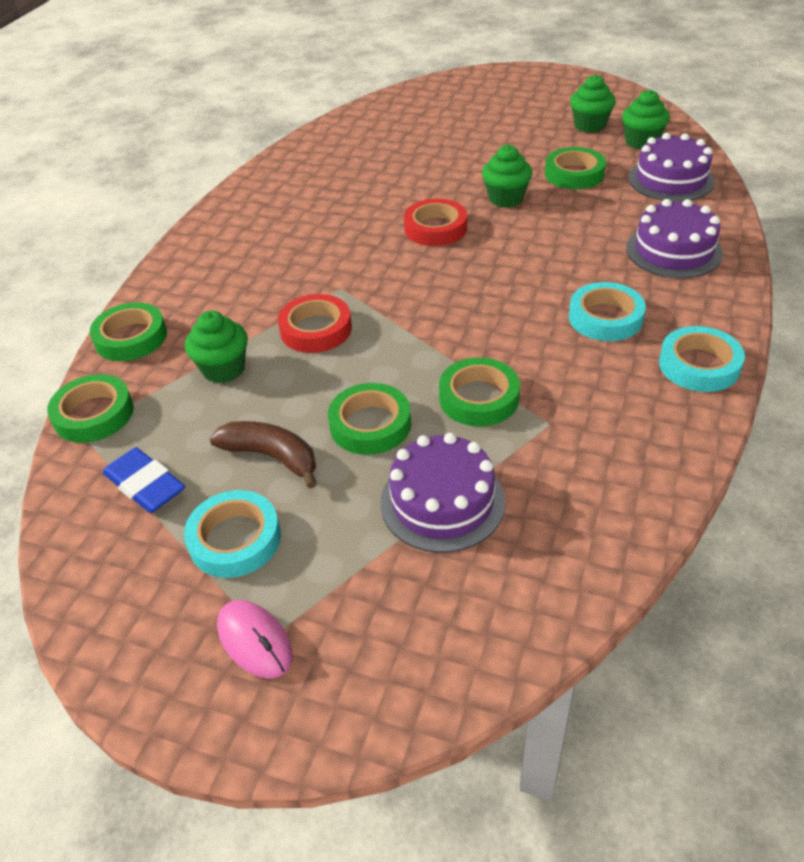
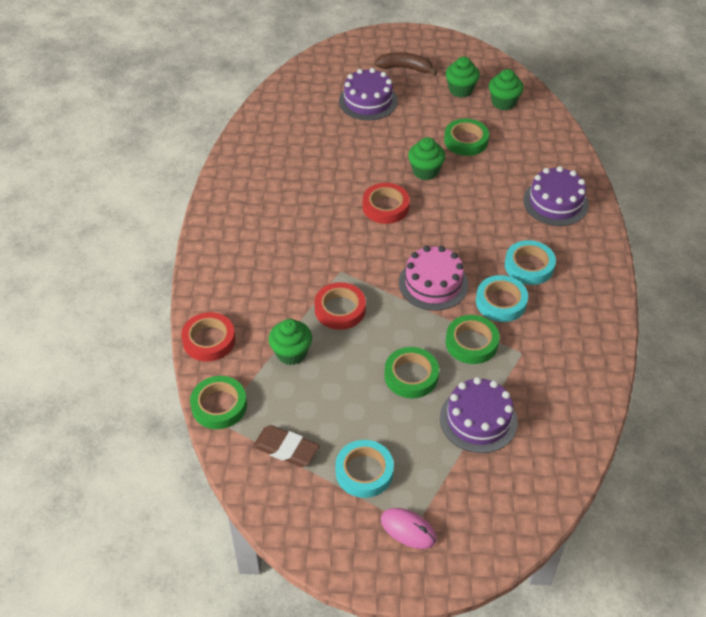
camera: 20 degrees left, 5 degrees up
(131, 338) = (209, 340): green tape -> red tape
(145, 485) = (286, 449): blue eraser -> brown eraser
(272, 456) = (358, 411): brown banana -> brown banana (405, 68)
(457, 319) = (433, 283): none -> pink cake
(671, 180) = (535, 137): purple cake -> purple cake (368, 101)
(699, 365) = (597, 293): turquoise tape -> turquoise tape (501, 302)

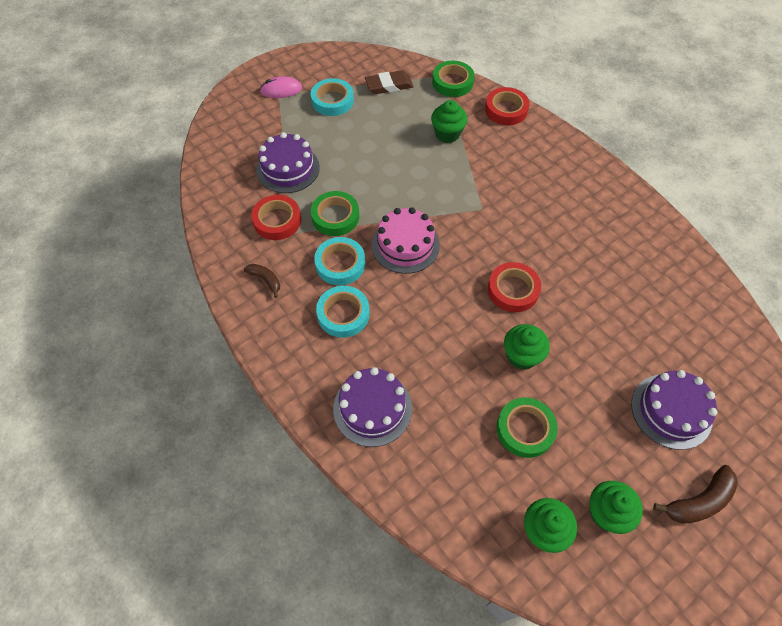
camera: 140 degrees right, 10 degrees up
(340, 309) = (450, 181): red tape -> red tape (277, 220)
(411, 376) = (356, 168): green tape -> none
(574, 328) = (265, 280): none -> brown banana

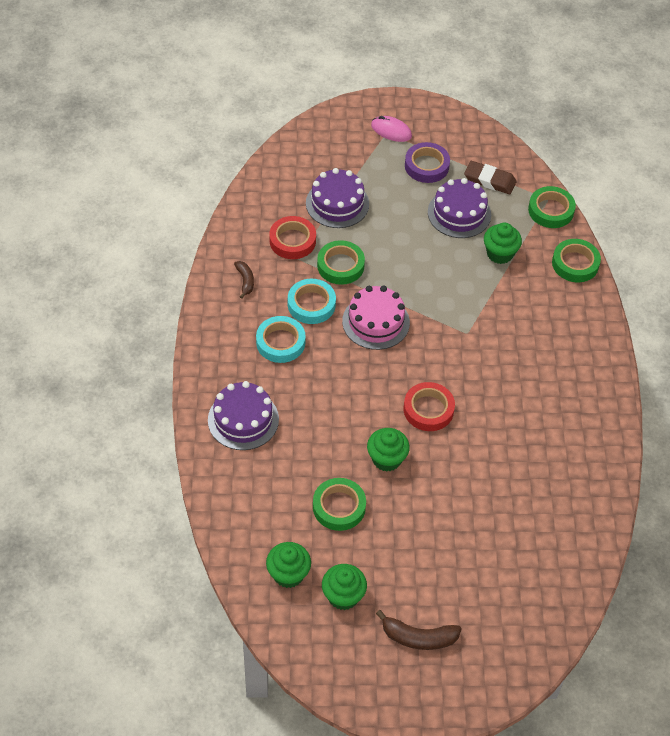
camera: 35 degrees right, 5 degrees down
(332, 101) = (426, 166): turquoise tape -> purple tape
(506, 110) = (575, 264): red tape -> green tape
(671, 411) = (463, 572): purple cake -> purple cake (459, 213)

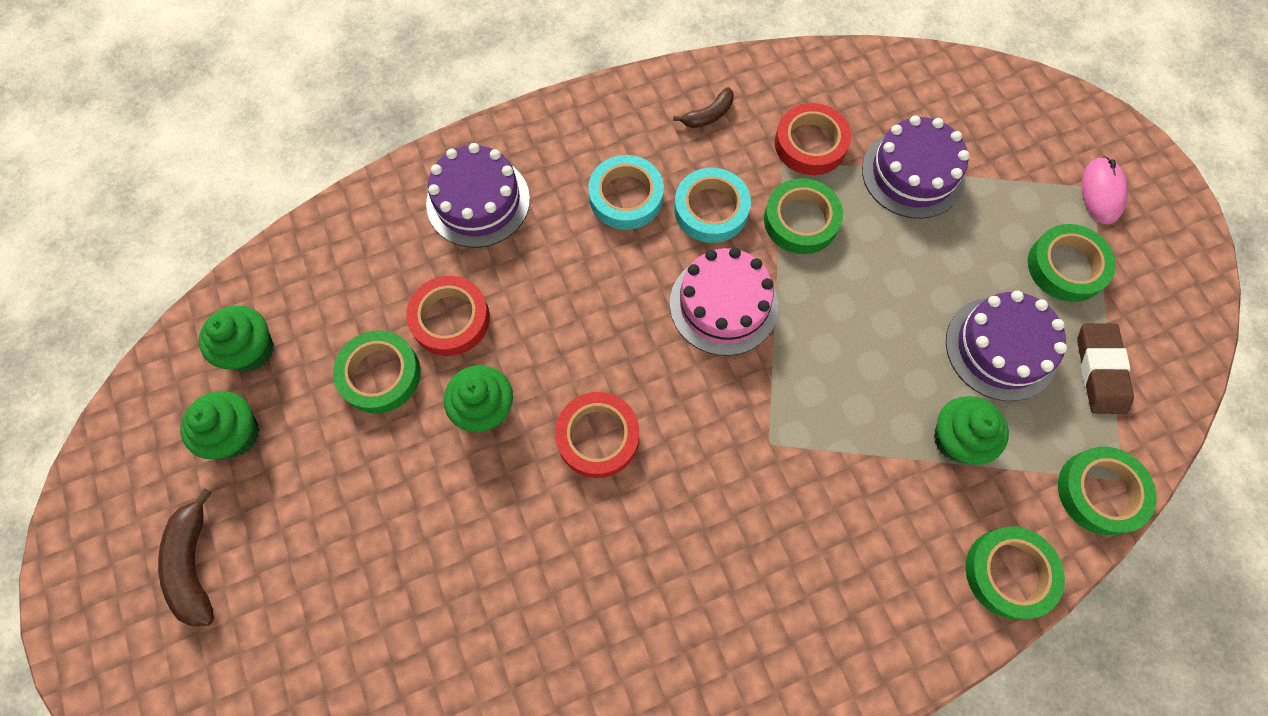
camera: 70 degrees right, 15 degrees up
(319, 459) = (450, 319): none -> red tape
(426, 166) = (1066, 266): purple tape -> green tape

